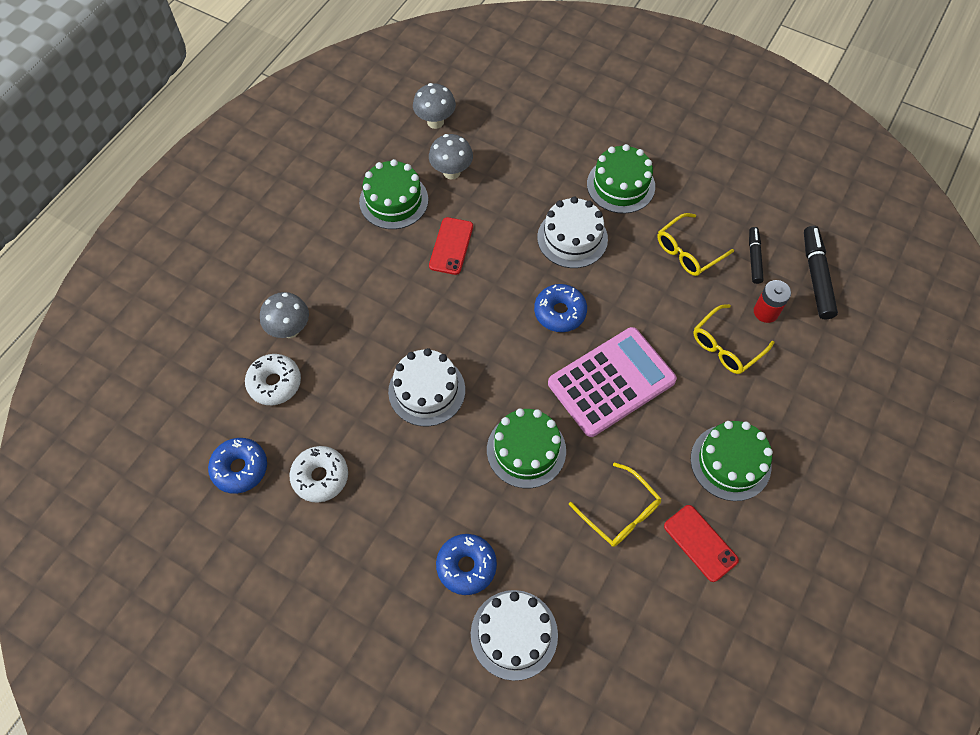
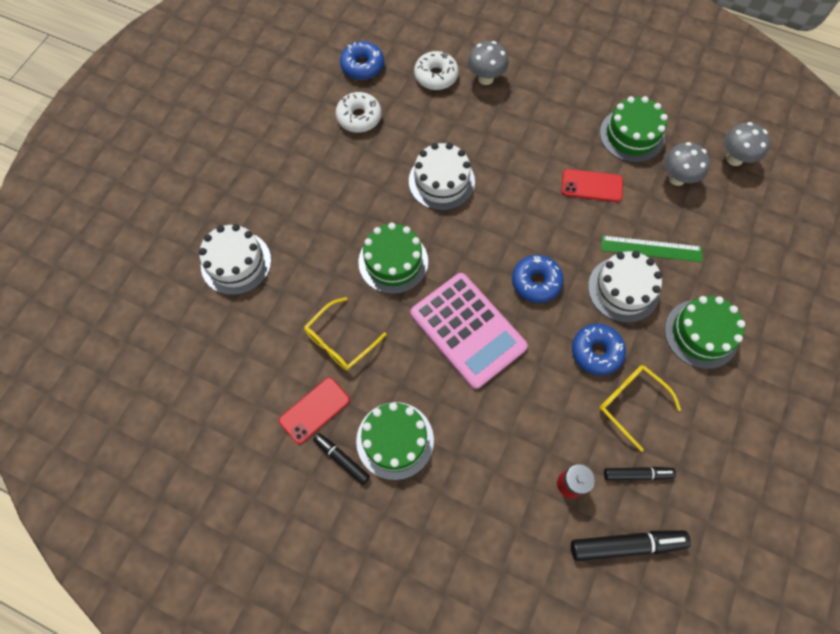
camera: 85 degrees right, 5 degrees up
(466, 566) = (290, 224): blue donut -> blue donut (596, 352)
(529, 207) = (651, 248): none -> green ruler
(726, 346) = (522, 440): yellow glasses -> none
(752, 516) = (341, 459): none -> black marker

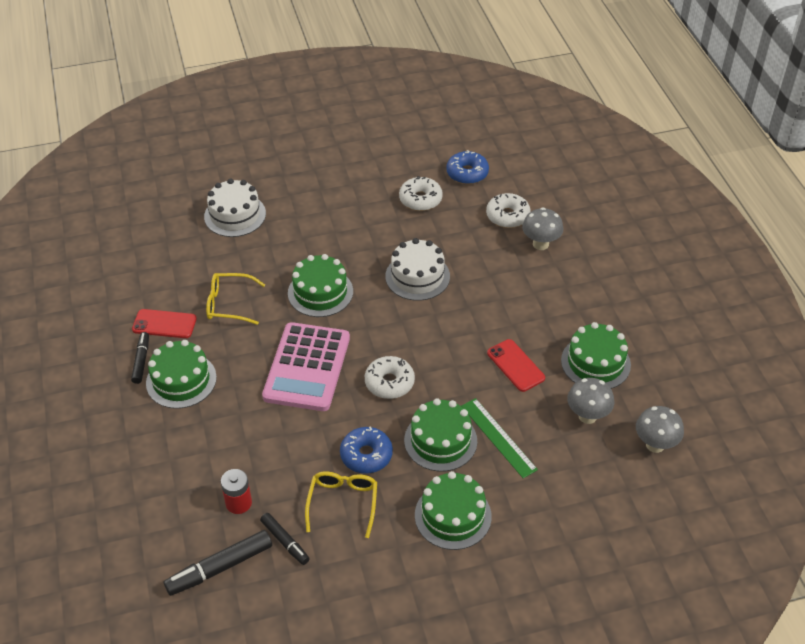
camera: 50 degrees right, 20 degrees down
(536, 282) = (389, 382): blue donut -> white donut
(623, 289) = (440, 440): white cake -> green cake
(626, 545) = (220, 567): black marker -> black marker turned 105 degrees clockwise

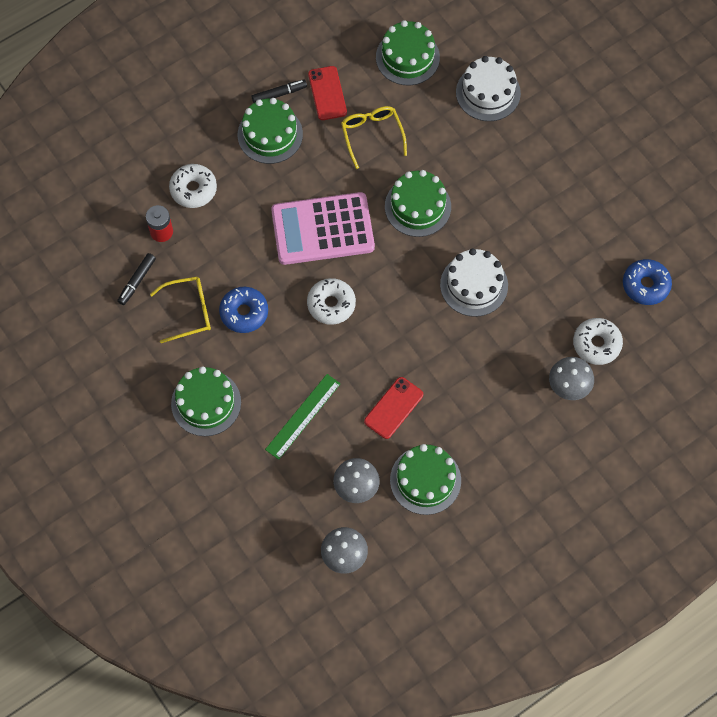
camera: 70 degrees right, 20 degrees up
(220, 567) = (97, 243): black marker -> none
(420, 199) = (584, 252): white donut -> white donut (193, 189)
(440, 440) = (281, 368): green cake -> green cake (407, 57)

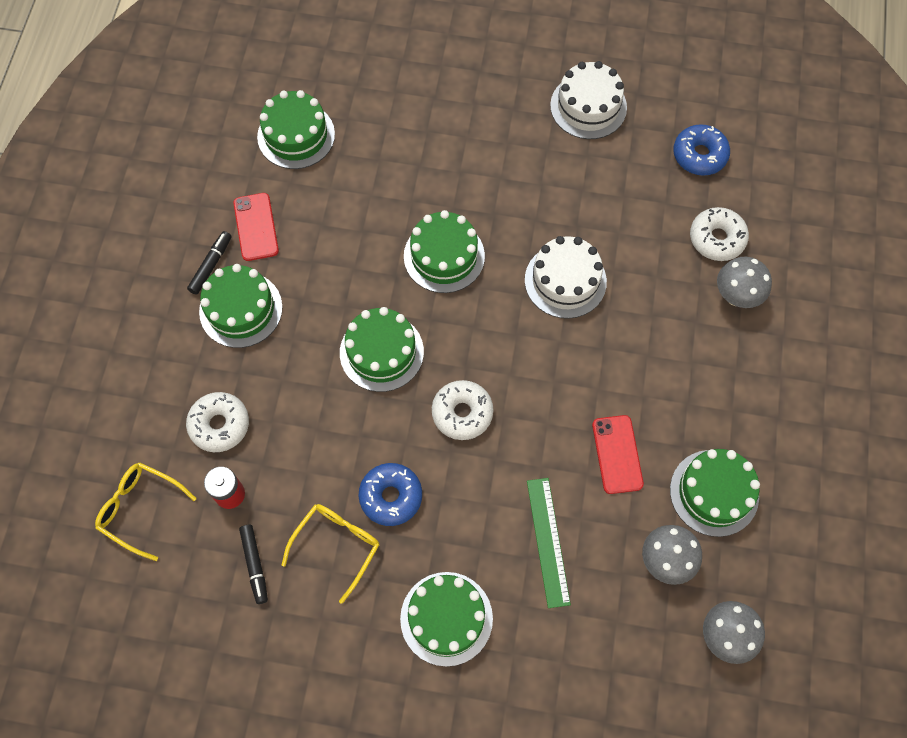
camera: 45 degrees left, 0 degrees up
(322, 229) = (381, 352): pink calculator -> green cake
(327, 93) = (256, 227): red phone -> red phone turned 45 degrees clockwise
(372, 135) = (336, 229): yellow glasses -> yellow glasses (140, 509)
(488, 92) = (399, 107): white cake -> white cake (588, 106)

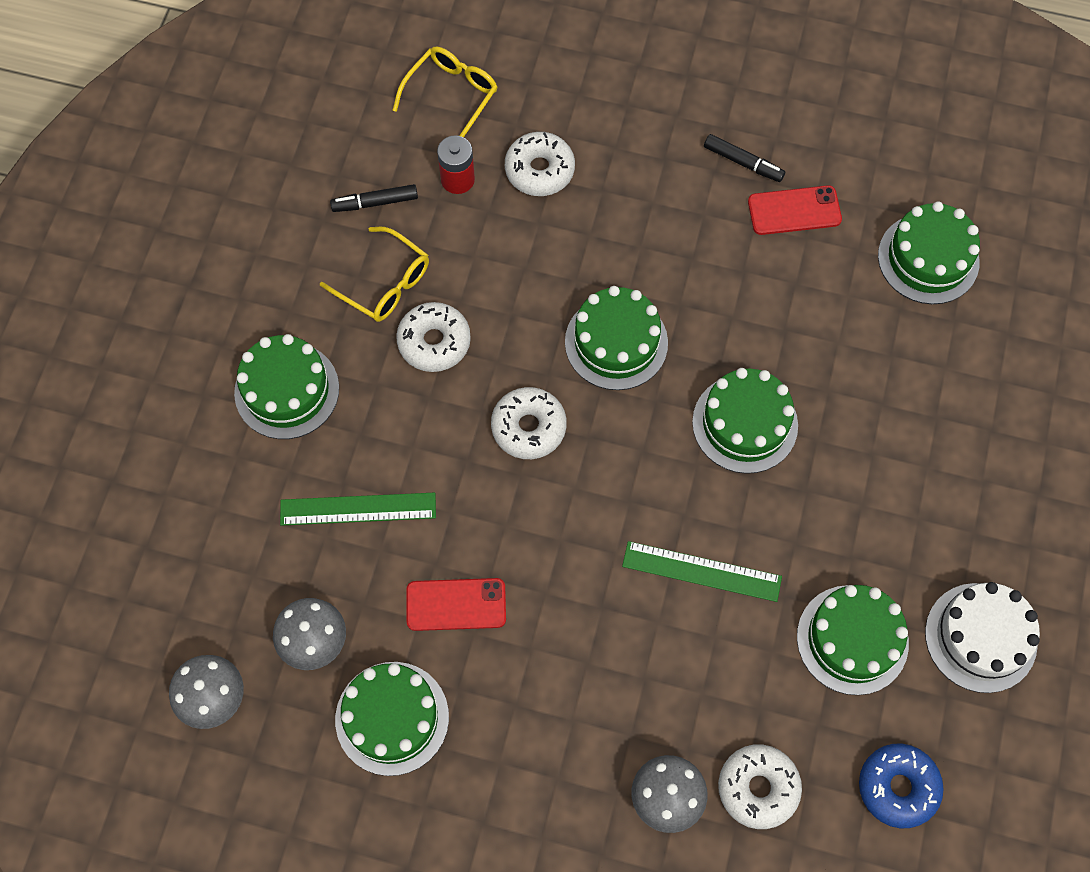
camera: 95 degrees right, 0 degrees up
(241, 309) = (683, 193): green cake -> green cake (852, 639)
(391, 496) = (434, 342): blue donut -> white donut
(565, 281) = (702, 571): white cake -> green ruler

